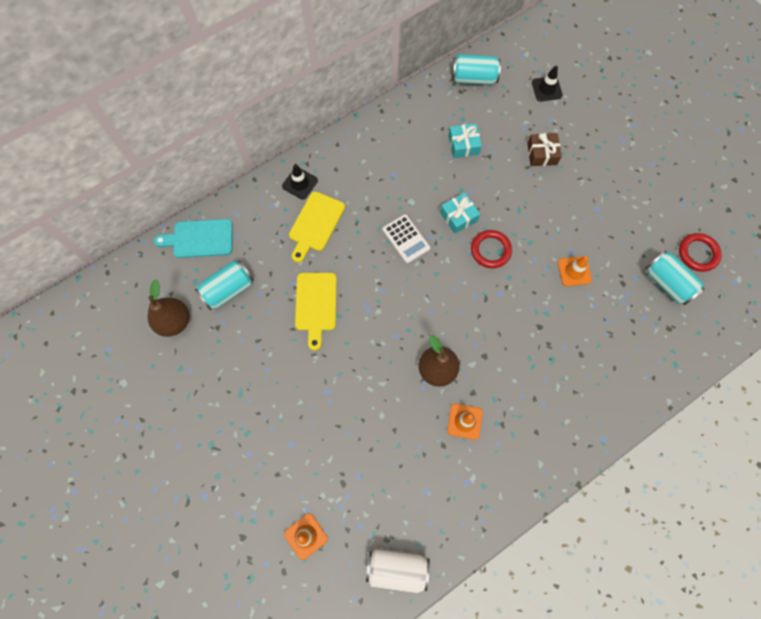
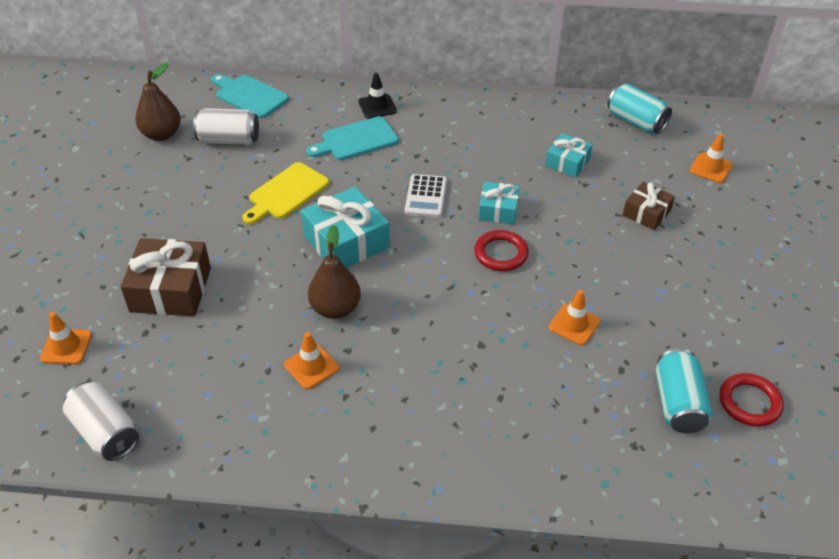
camera: 40 degrees right, 25 degrees down
(228, 290) = (229, 140): turquoise can -> white can
(315, 224) = (356, 140): yellow cutting board -> turquoise cutting board
(324, 440) = (171, 290): none -> brown gift
(393, 314) = (346, 242): none -> turquoise gift
(546, 89) = (710, 168): black traffic cone -> orange traffic cone

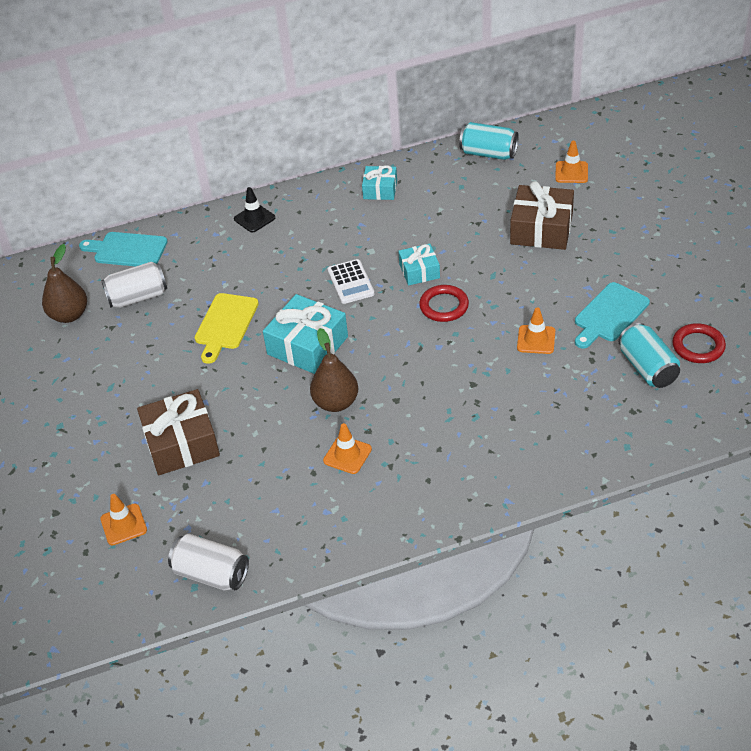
camera: 20 degrees left, 0 degrees up
(356, 140) = (256, 255): turquoise cutting board -> turquoise cutting board (609, 315)
(567, 162) = (452, 209): turquoise gift -> turquoise gift (380, 189)
(646, 213) = (541, 229): brown gift -> brown gift, size x1.71

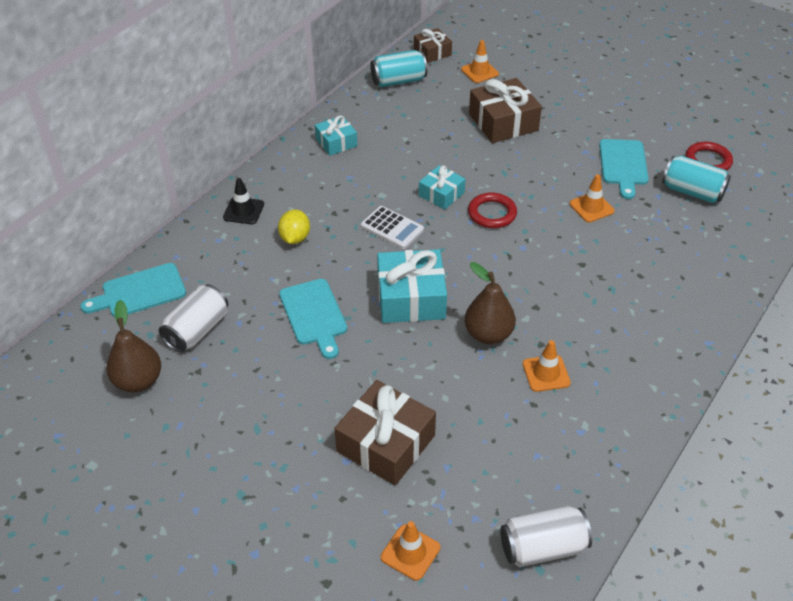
camera: 40 degrees left, 0 degrees up
(225, 324) = (314, 315): yellow cutting board -> turquoise cutting board
(270, 257) = (295, 238): none -> yellow lemon
(547, 137) = (432, 52): none -> brown gift

